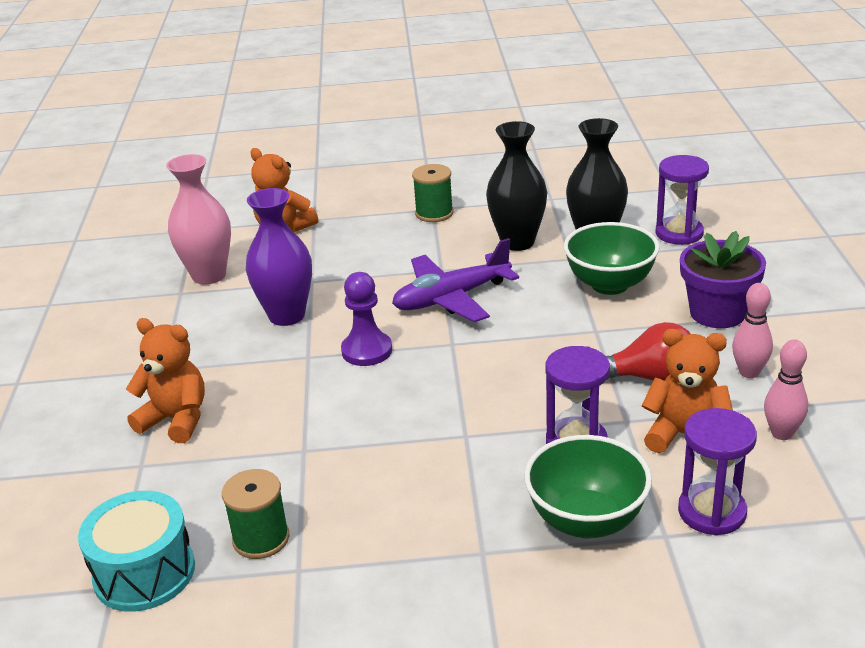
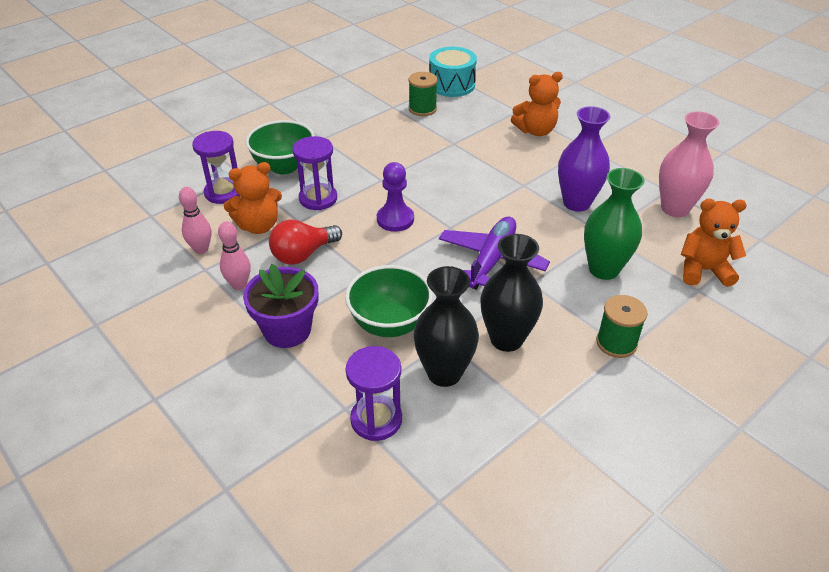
camera: 140 degrees right, 10 degrees up
(362, 256) = (603, 269): none -> green vase
(367, 351) = (495, 201): purple pawn -> purple pawn (395, 219)

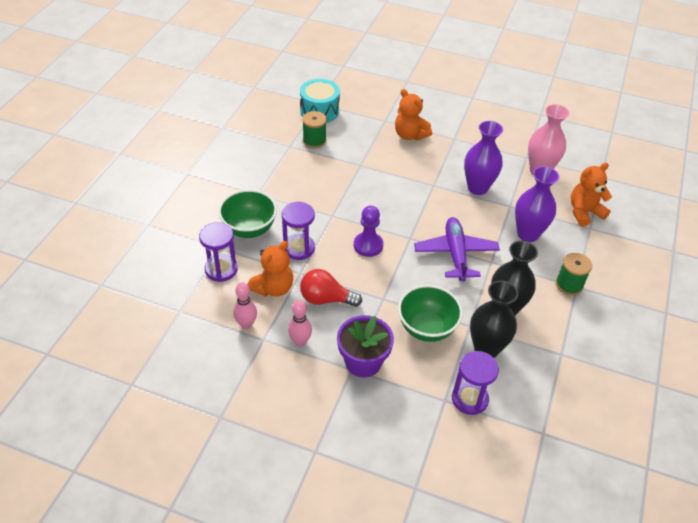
camera: 30 degrees left, 5 degrees up
(303, 254) = (326, 299): red light bulb -> red light bulb turned 75 degrees clockwise
(536, 131) = (410, 135): orange teddy bear -> orange teddy bear turned 90 degrees clockwise
(603, 269) = (528, 234): green vase -> purple vase

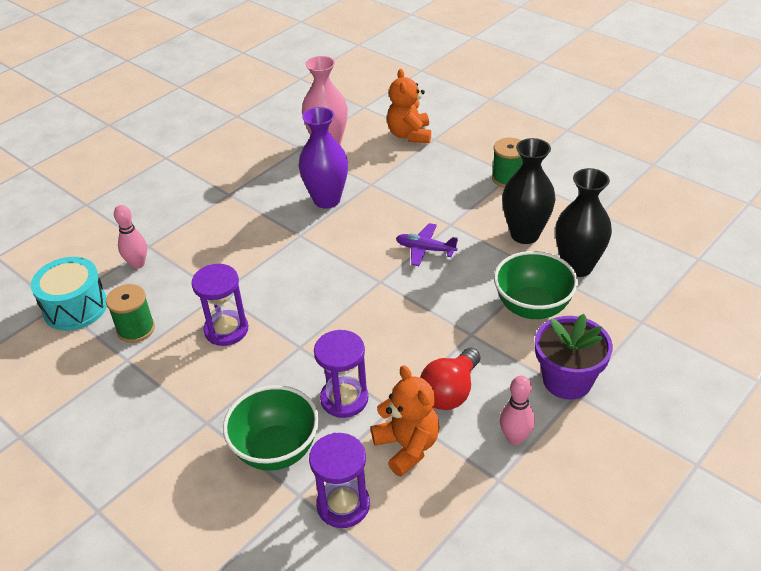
camera: 65 degrees left, 5 degrees down
(246, 324) = (464, 495): pink bowling pin -> pink bowling pin (138, 264)
(368, 245) = (374, 324): purple pawn -> none
(410, 135) = (194, 230): orange teddy bear -> none
(455, 254) = (425, 249): purple plane -> purple plane, size x0.59
(469, 399) = (644, 300): purple hourglass -> purple hourglass (226, 330)
(528, 234) = (421, 184): purple vase -> none

